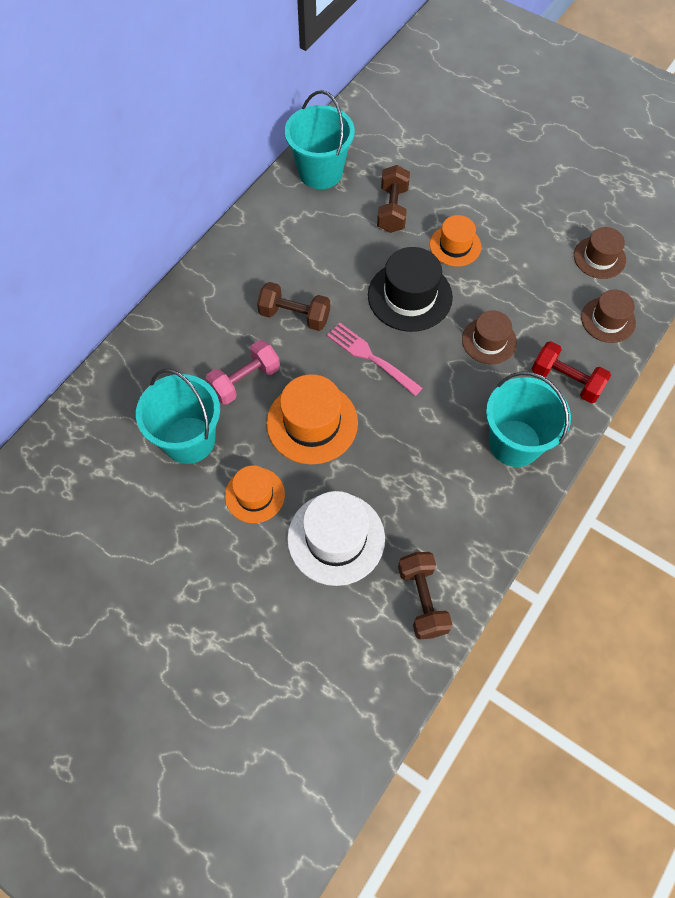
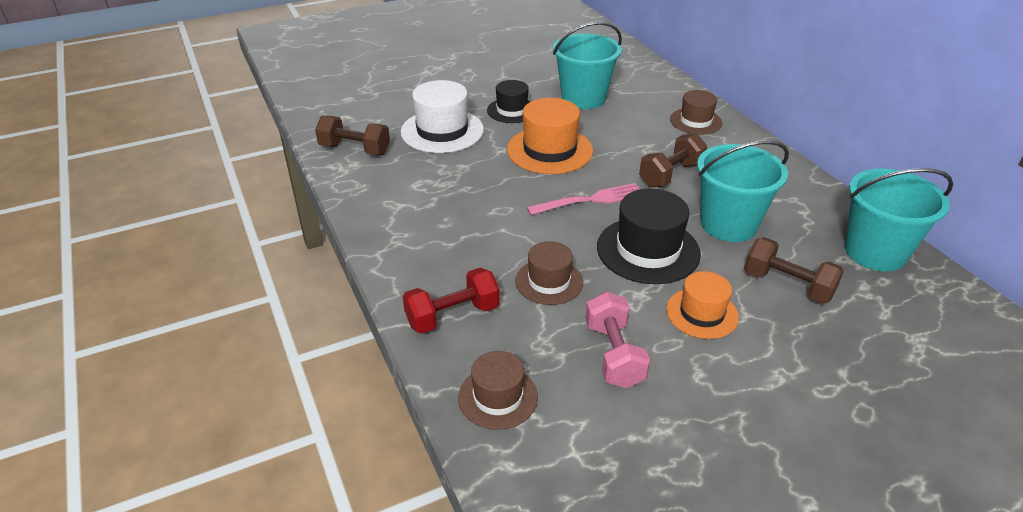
camera: 120 degrees right, 25 degrees down
(245, 380) = (618, 133): pink dumbbell -> pink dumbbell (613, 354)
(254, 495) = (512, 110): orange hat -> black hat
(514, 443) = (423, 247): turquoise bucket -> turquoise bucket (728, 224)
(599, 257) = (600, 447): brown hat -> brown hat (695, 121)

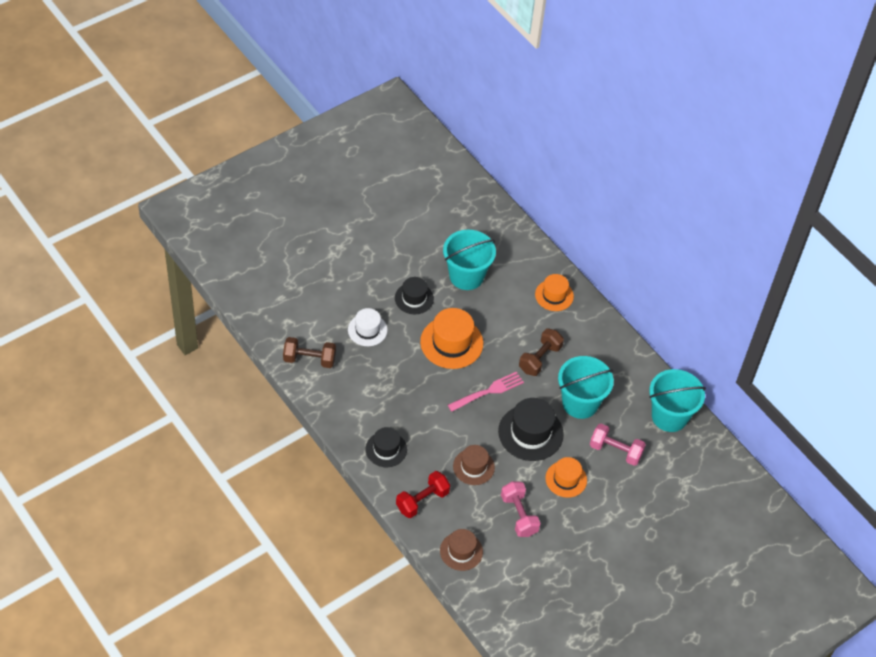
camera: 15 degrees left, 15 degrees up
(419, 247) = (386, 449): none -> black hat
(442, 131) = (367, 330): white hat -> white hat, size x0.63
(695, 121) = (554, 295): brown hat -> orange hat
(787, 285) = (615, 451): brown dumbbell -> pink dumbbell

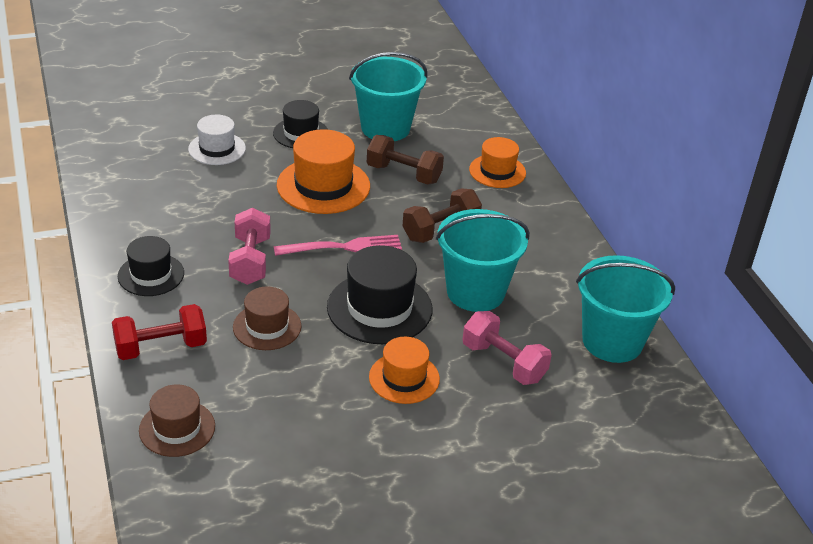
camera: 20 degrees right, 15 degrees down
(309, 359) = (118, 159): brown dumbbell -> brown dumbbell (404, 174)
(519, 515) = (301, 405): pink dumbbell -> pink dumbbell (250, 261)

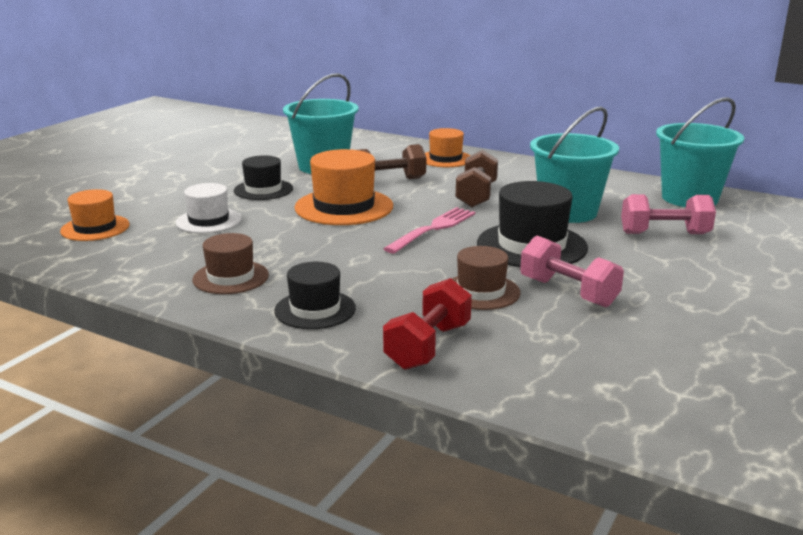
camera: 40 degrees left, 15 degrees down
(177, 428) = (560, 385): brown hat -> brown hat (230, 277)
(250, 261) = (381, 265): pink dumbbell -> pink dumbbell (568, 292)
(404, 378) = (633, 269): orange hat -> orange hat (95, 228)

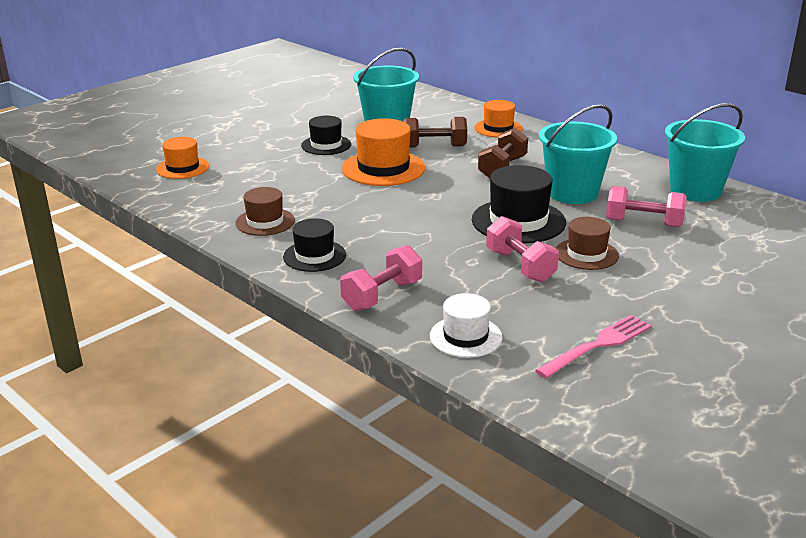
camera: 15 degrees right, 5 degrees up
(208, 221) = (270, 170): white hat -> white hat (465, 337)
(428, 346) = (382, 295): red dumbbell -> pink dumbbell
(433, 229) = (445, 197): pink fork -> pink fork (597, 345)
(481, 292) = (450, 257): brown hat -> brown hat (586, 254)

